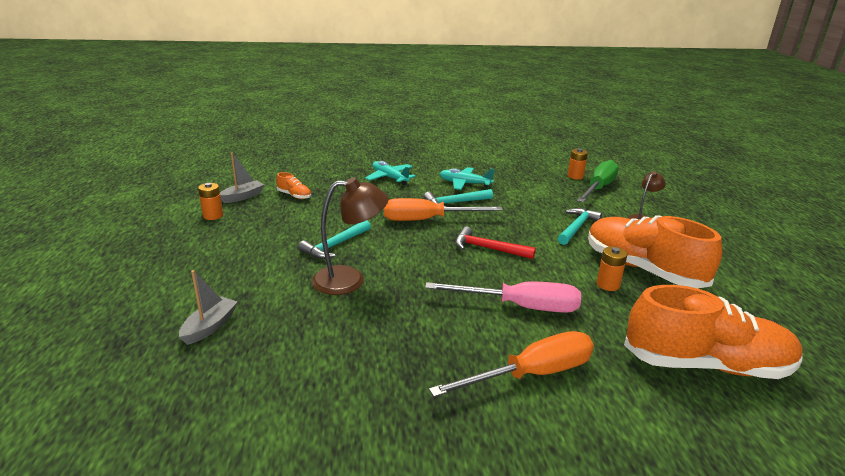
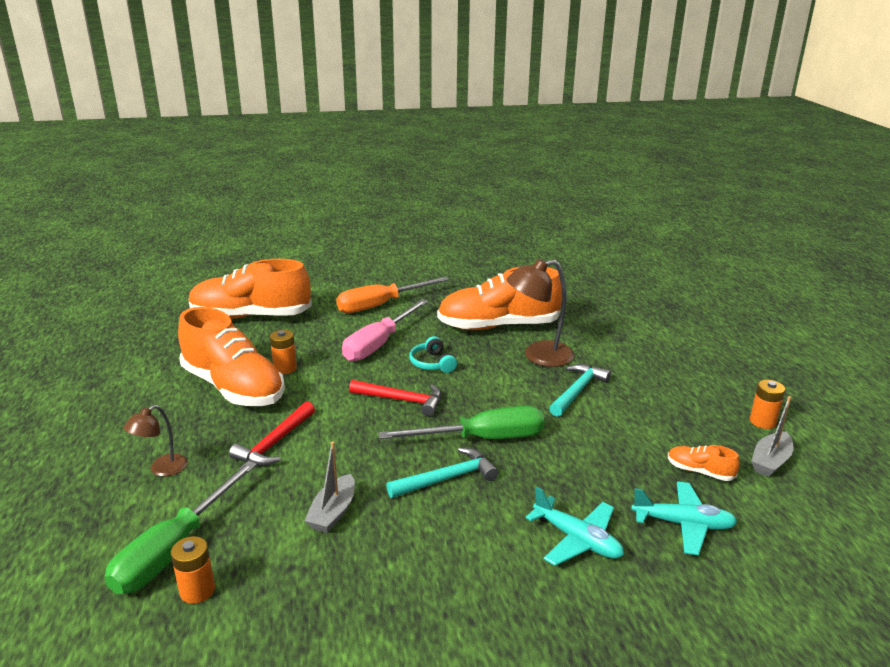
camera: 175 degrees right, 0 degrees up
(210, 327) = (621, 316): grey boat -> grey boat (333, 512)
(376, 323) = (498, 326): none -> orange shoe
(427, 220) = (482, 439): orange screwdriver -> green screwdriver
(461, 279) = (432, 363): none -> turquoise headphones
(465, 184) = (433, 535): turquoise plane -> turquoise plane (683, 524)
(520, 307) = (379, 344): pink screwdriver -> pink screwdriver turned 60 degrees counterclockwise
(576, 227) = (275, 443): turquoise hammer -> red hammer

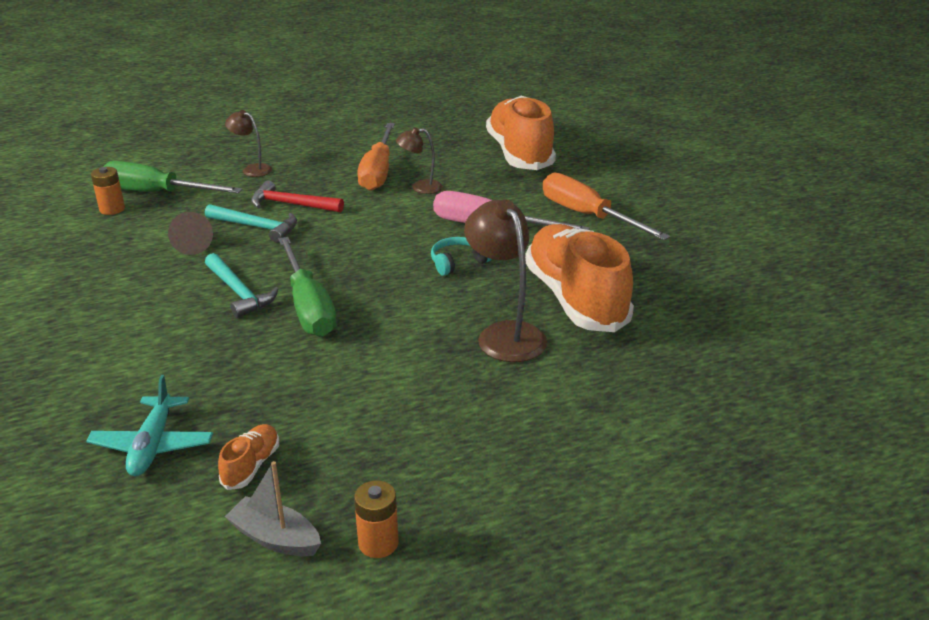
camera: 80 degrees right, 5 degrees up
(233, 387) = (378, 172): orange shoe -> orange screwdriver
(285, 368) = (420, 187): orange battery -> brown lamp
(333, 512) = (193, 244): grey boat -> brown cone
(402, 400) = (375, 254): red hammer -> none
(577, 391) = (424, 367): turquoise hammer -> turquoise hammer (257, 227)
(577, 539) = (139, 372): turquoise plane -> none

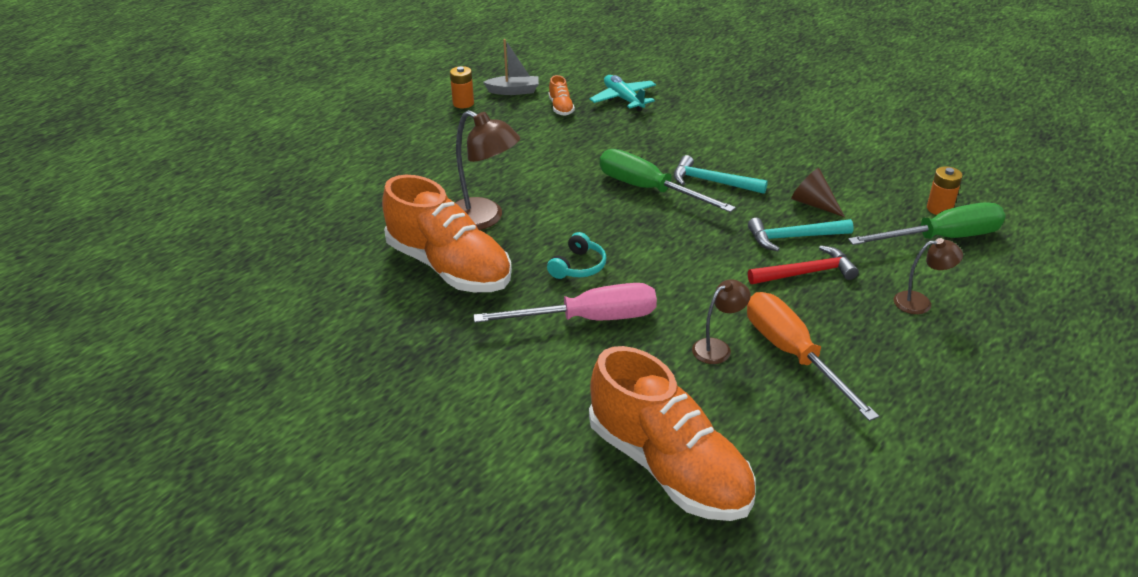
camera: 150 degrees right, 5 degrees up
(588, 216) = (499, 376): orange screwdriver -> none

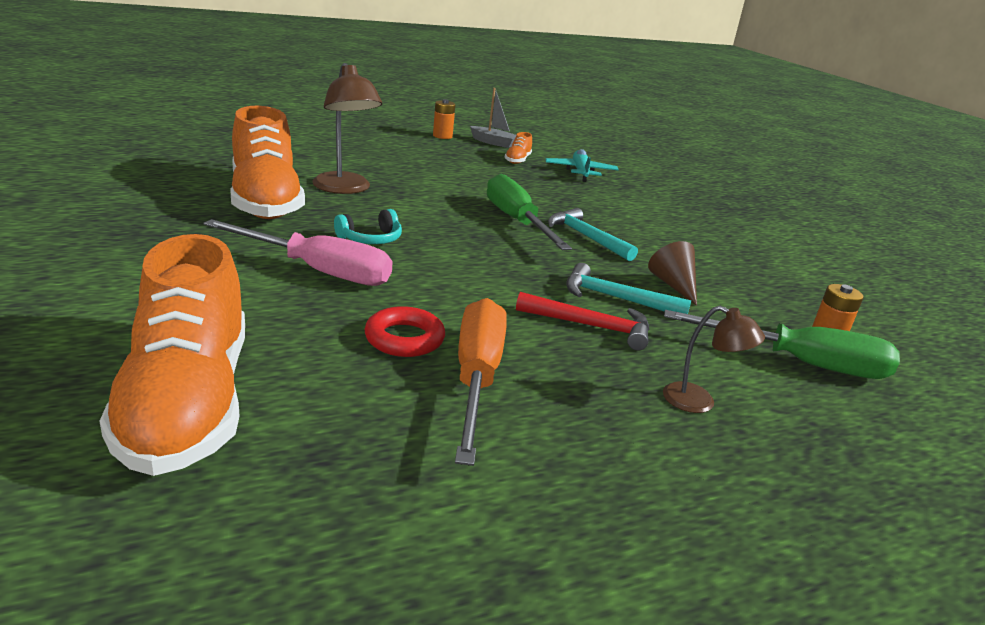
camera: 25 degrees right, 10 degrees down
(717, 347) = (404, 339): brown lamp -> red ring

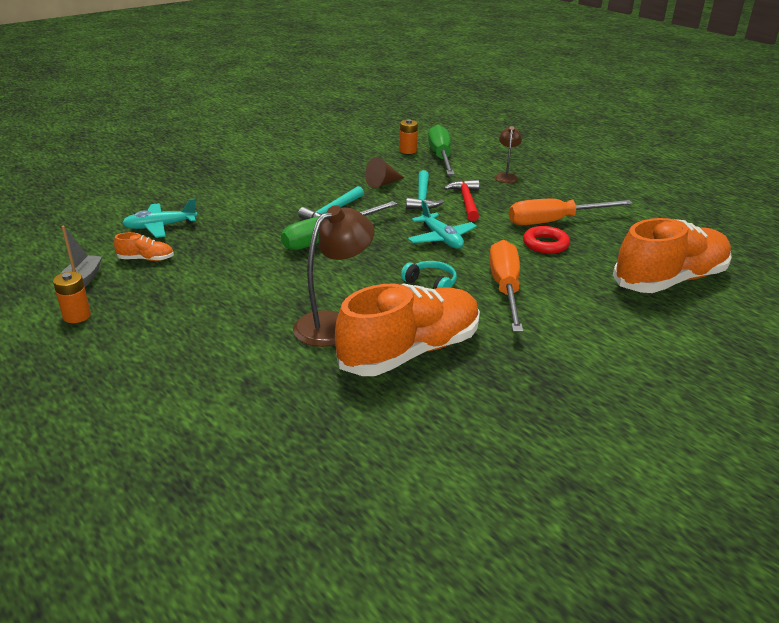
camera: 105 degrees left, 5 degrees up
(318, 271) = (505, 288): pink screwdriver -> orange screwdriver
(476, 274) = (441, 238): none -> turquoise plane

